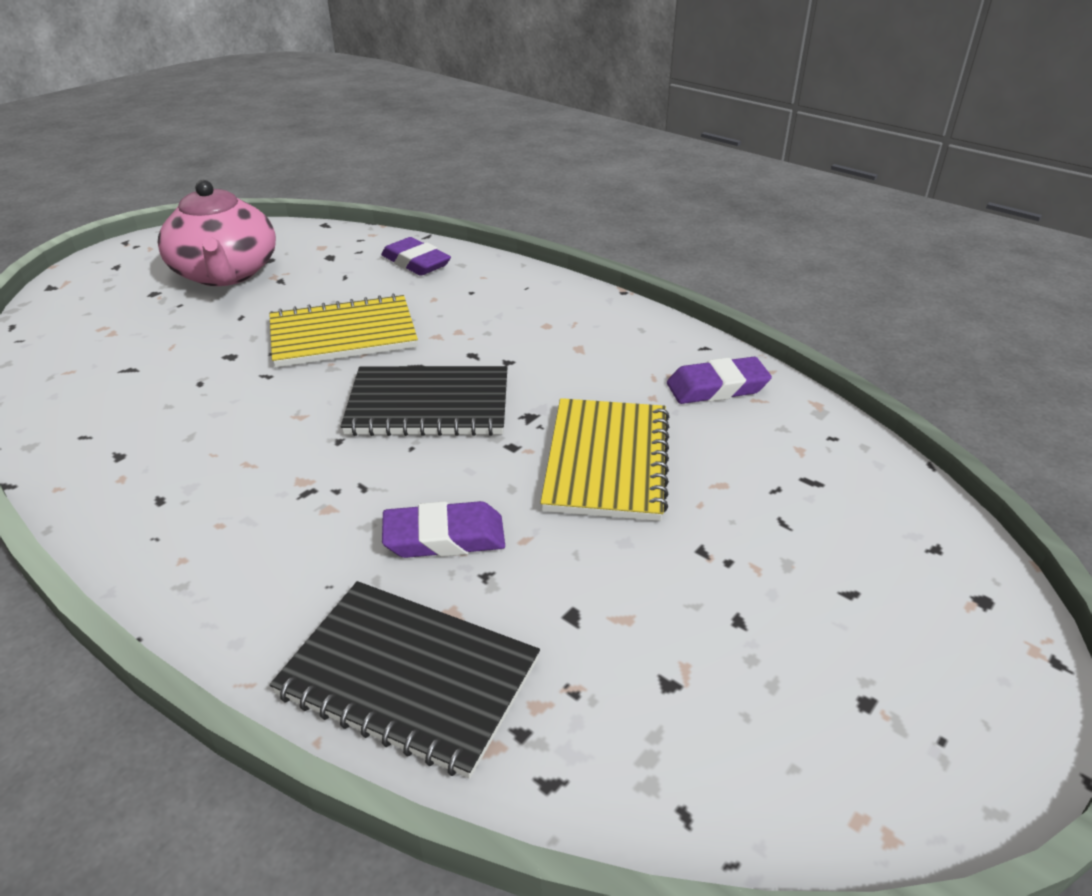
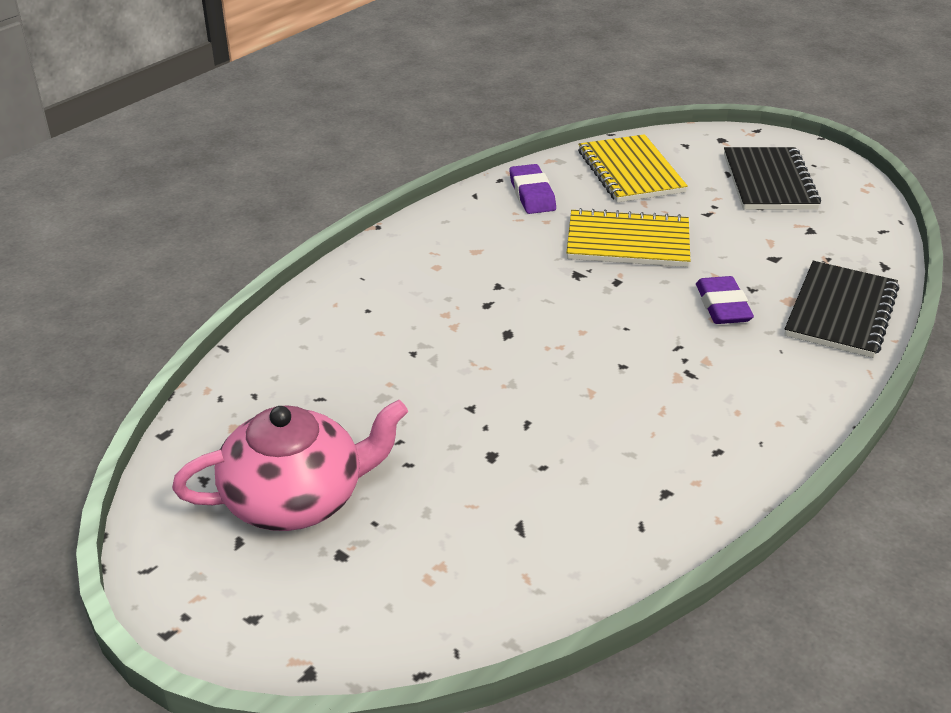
camera: 90 degrees left, 0 degrees up
(343, 334) = (451, 383): yellow notebook -> yellow notebook (630, 172)
(416, 263) = (294, 349): purple eraser -> none
(428, 405) = (568, 323): black notebook -> black notebook (769, 182)

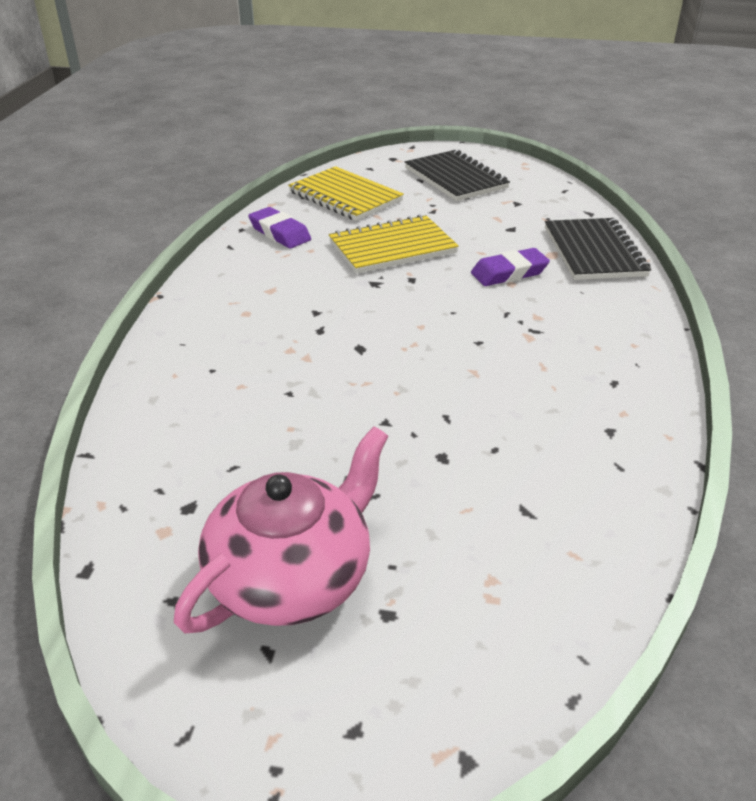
camera: 30 degrees left, 0 degrees up
(722, 306) = (509, 273): purple eraser -> purple eraser turned 75 degrees counterclockwise

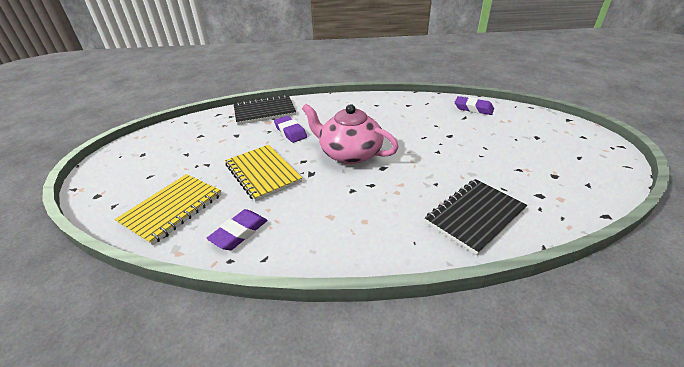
camera: 100 degrees left, 0 degrees up
(292, 576) = (544, 158): pink teapot -> pink teapot (349, 153)
(455, 178) = (152, 161): black notebook -> black notebook (474, 216)
(576, 547) = (473, 108): none -> purple eraser

